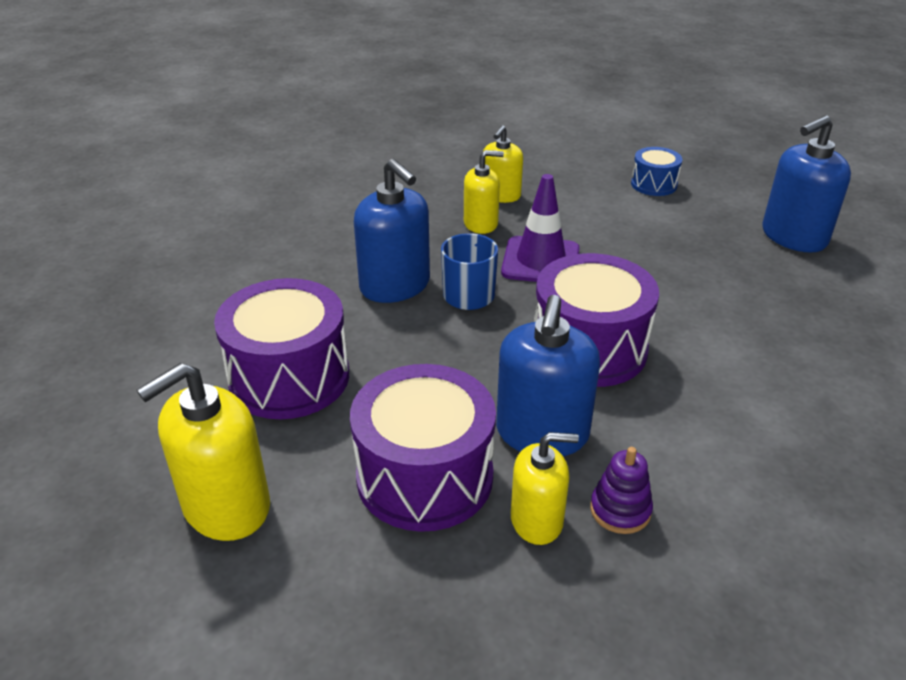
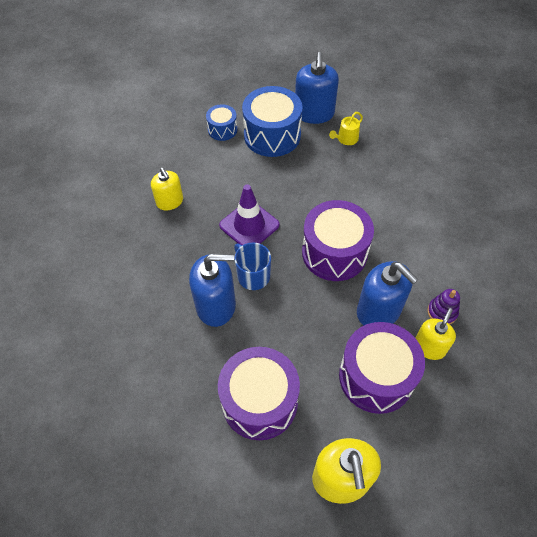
camera: 55 degrees left, 20 degrees up
(481, 224) = (190, 229): yellow soap dispenser -> none
(703, 220) = (272, 135): none -> blue drum
(796, 280) = (346, 139): none -> yellow watering can

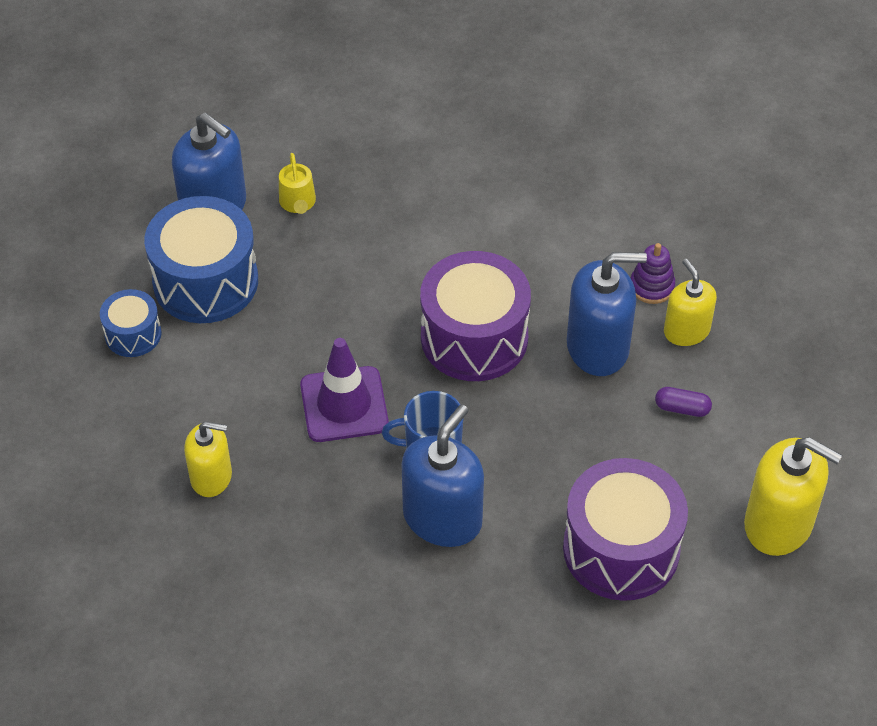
camera: 55 degrees left, 5 degrees down
(376, 377) = (682, 408): purple drum -> purple capsule

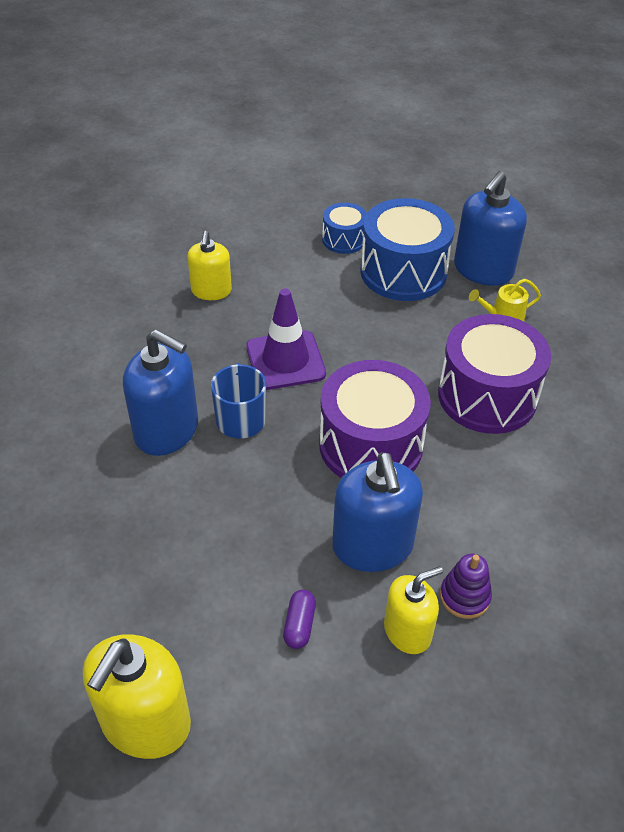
camera: 85 degrees right, 5 degrees down
(621, 549) = (124, 567): purple drum -> purple drum (487, 396)

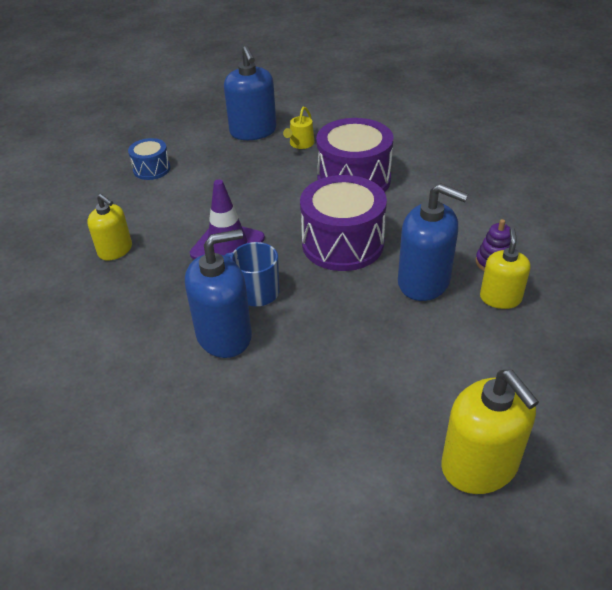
camera: 50 degrees left, 5 degrees down
(299, 625) = (458, 345): purple capsule -> none
(403, 272) = (214, 160): blue drum -> none

